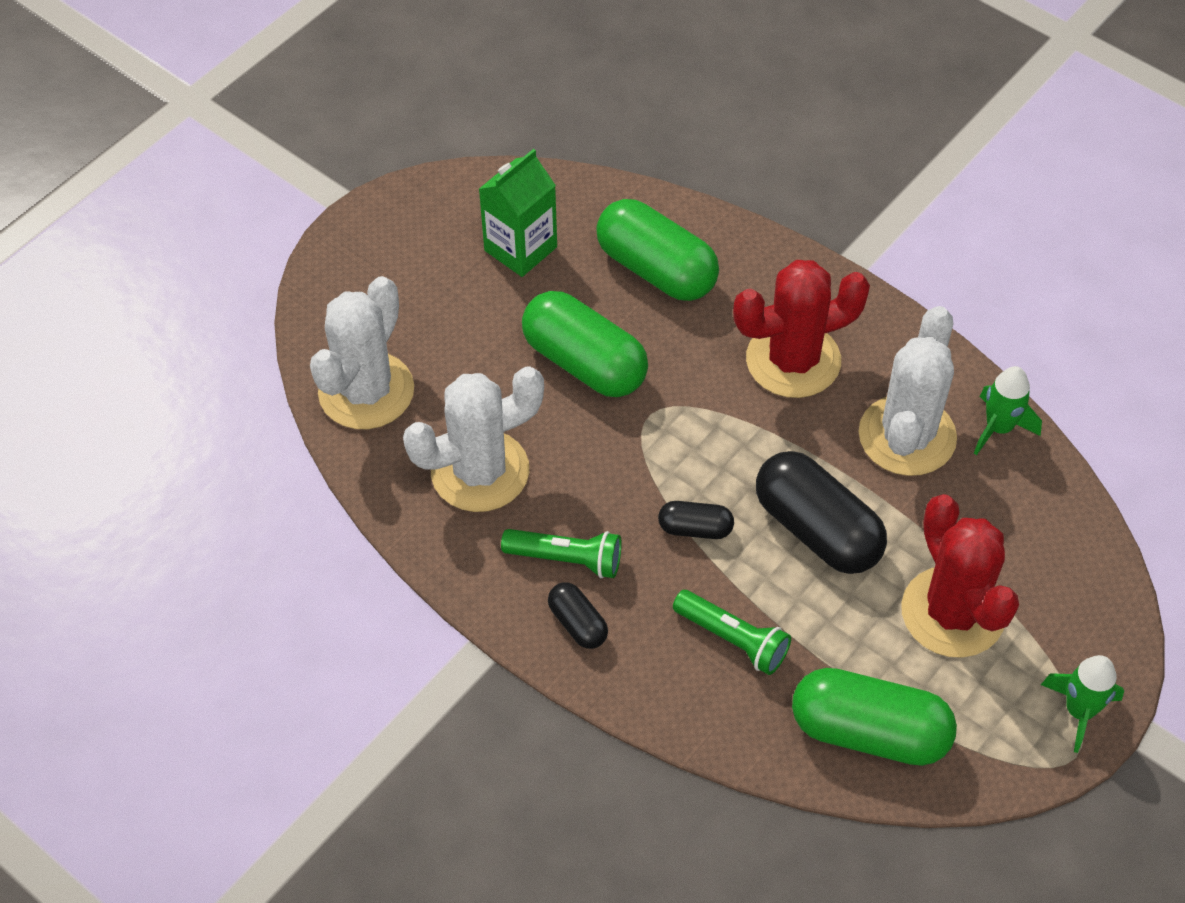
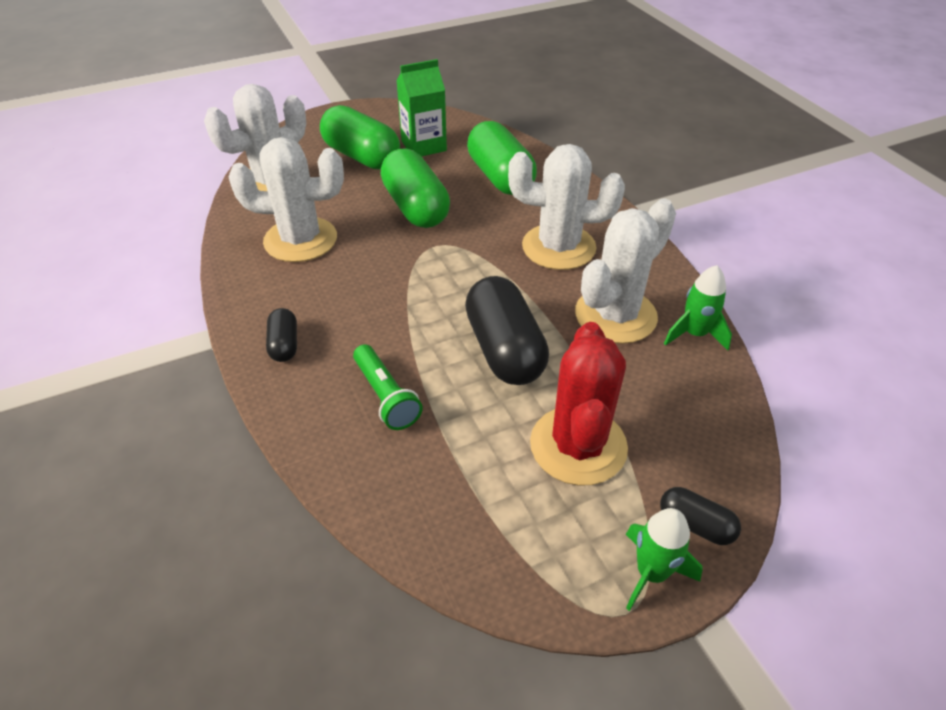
camera: 25 degrees right, 10 degrees down
(566, 559) = (311, 304): green flashlight -> none
(695, 529) = (414, 318): black capsule -> black capsule (695, 525)
(793, 360) = (558, 247): red cactus -> white cactus
(869, 732) = (445, 508): green capsule -> green capsule (361, 156)

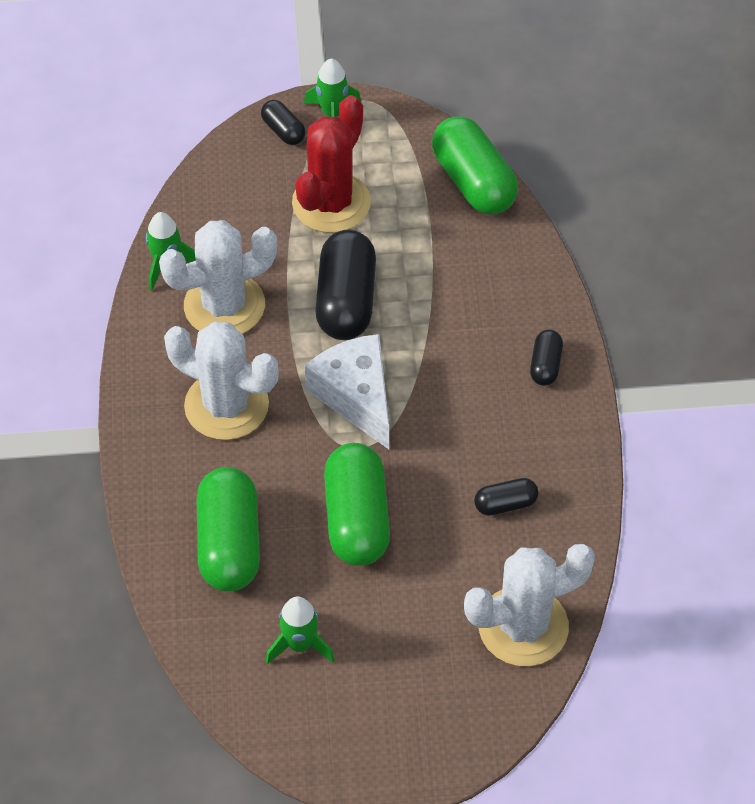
camera: 160 degrees left, 10 degrees up
(300, 240) = (505, 504): white cactus -> black capsule
(361, 156) = (392, 646): green capsule -> green capsule (473, 182)
(386, 396) = (467, 286): green flashlight -> none
(423, 146) = (300, 644): green carton -> green rocket
(454, 278) = (356, 396): none -> white cheese

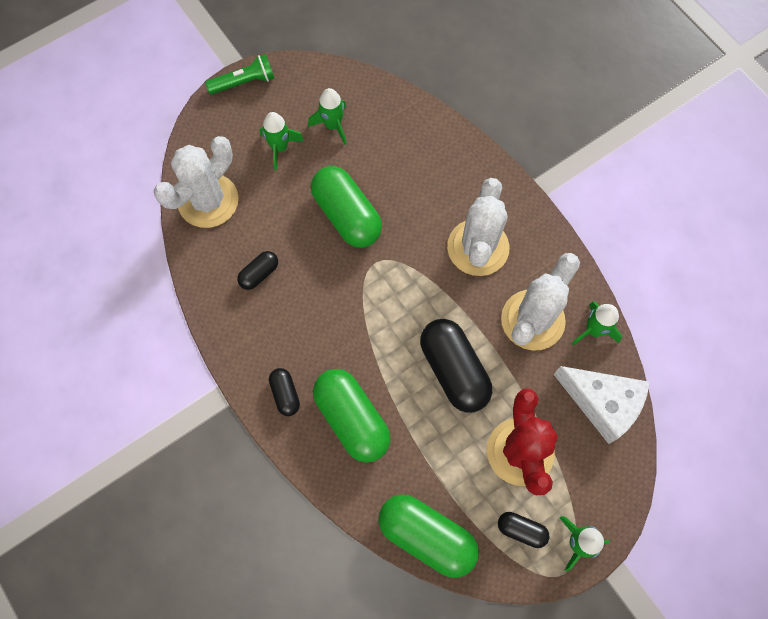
camera: 150 degrees right, 15 degrees up
(226, 405) = (478, 247): white cactus -> white cactus turned 75 degrees counterclockwise
(229, 543) = (412, 161): green capsule -> green capsule (352, 419)
(283, 131) = (602, 502): black capsule -> black capsule (521, 530)
(356, 396) = (400, 299): white cheese -> white cheese (602, 403)
(384, 774) = (244, 82): none -> green flashlight
(389, 650) = (280, 148): none -> green rocket

